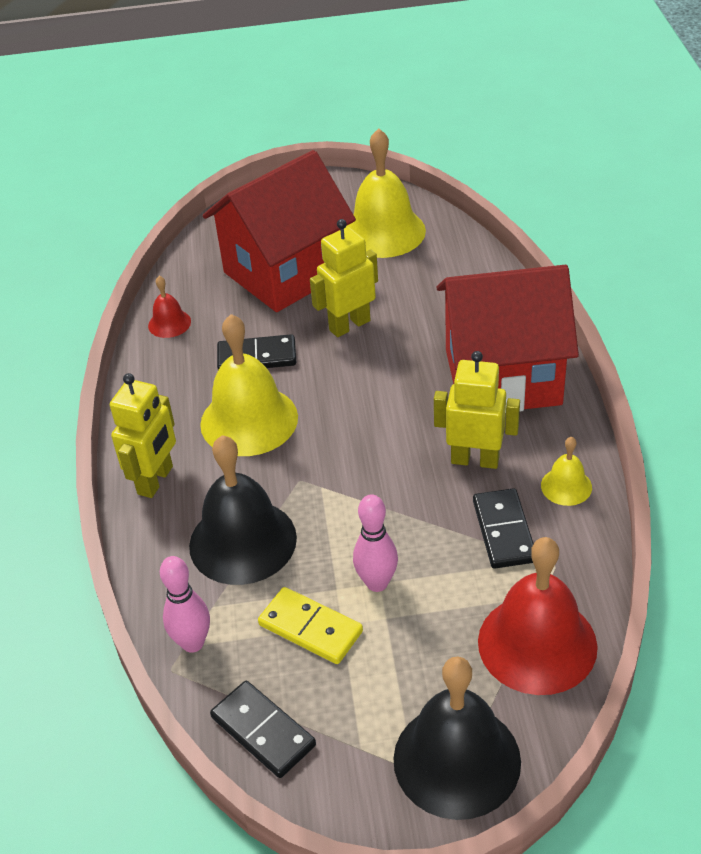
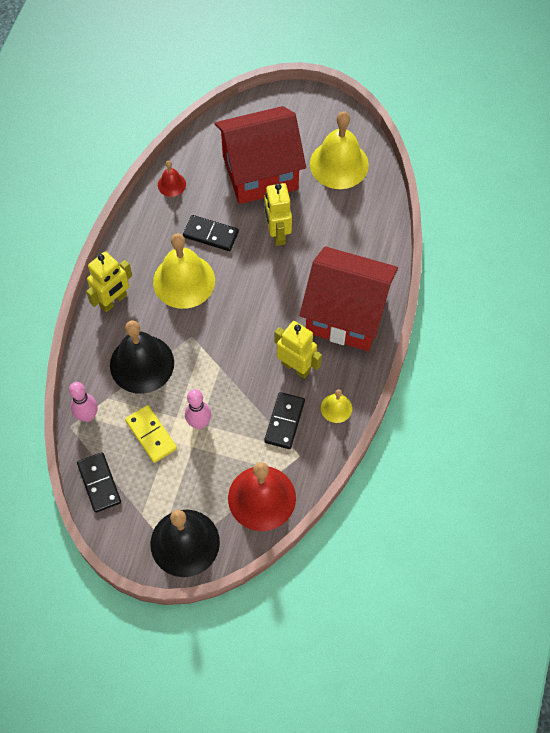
camera: 20 degrees right, 20 degrees up
(349, 325) = (277, 234): yellow robot -> yellow robot turned 90 degrees counterclockwise

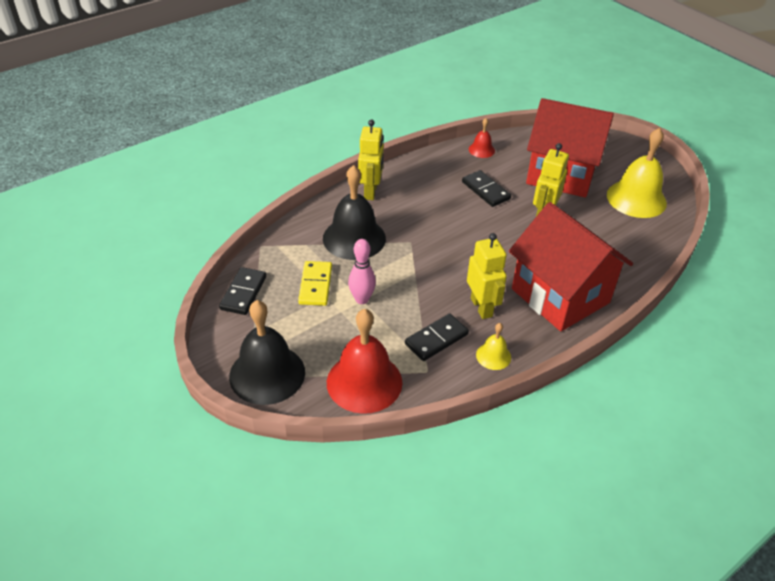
camera: 35 degrees right, 20 degrees down
(87, 416) = (280, 247): pink bowling pin -> none
(113, 301) = (371, 192): yellow robot -> yellow robot turned 75 degrees counterclockwise
(184, 281) = (437, 206): yellow bell -> none

